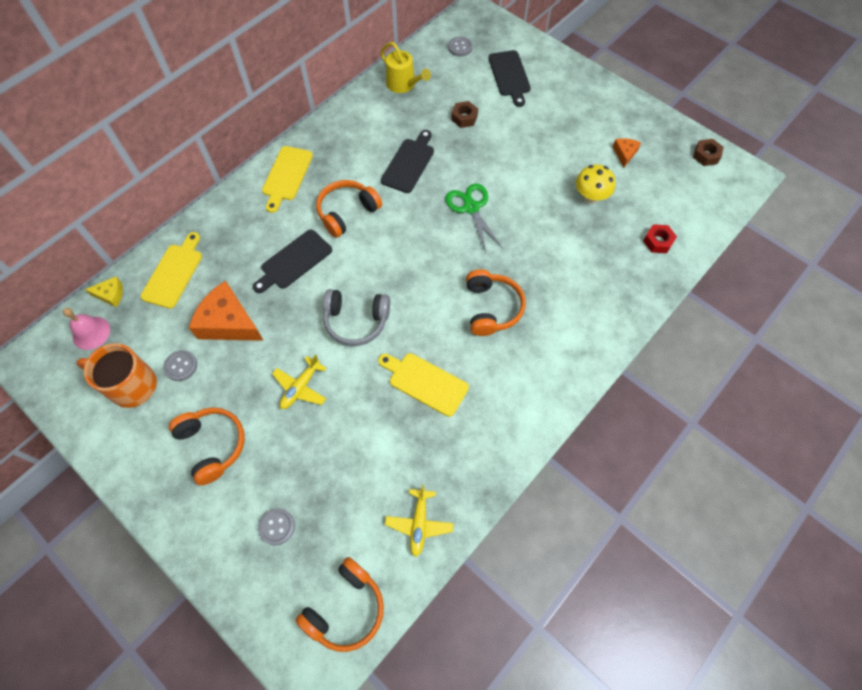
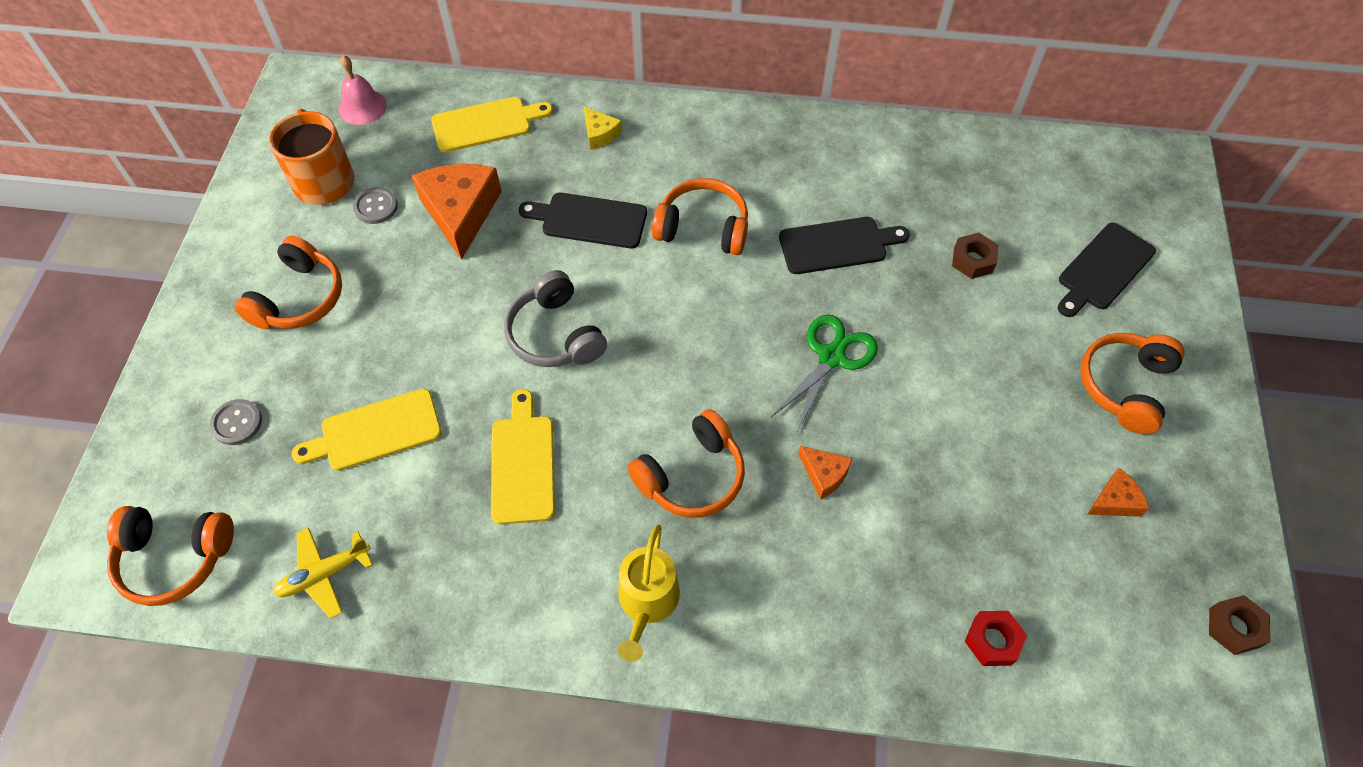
camera: 55 degrees right, 5 degrees down
(111, 295) = (419, 91): yellow cheese -> yellow cheese (600, 134)
(286, 176) = (702, 136): yellow cutting board -> yellow cutting board (375, 432)
(300, 387) = (426, 335): yellow plane -> none
(403, 84) = (958, 161): yellow watering can -> yellow watering can (647, 602)
(460, 47) = (1089, 183): grey button -> none
(532, 252) = (824, 474): none -> orange cheese
(574, 111) = (1125, 386): none -> orange headphones
(590, 197) = (987, 497): yellow mushroom -> none

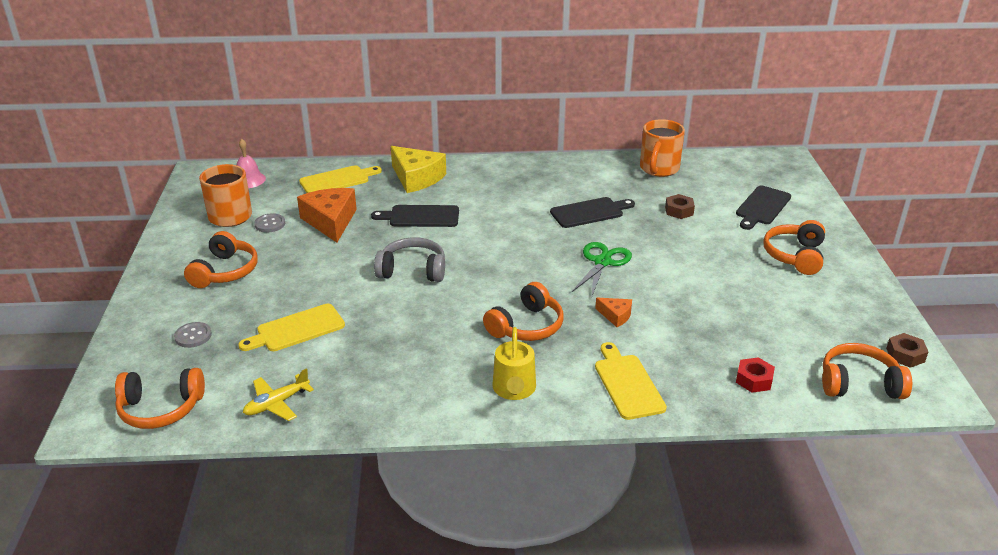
camera: 10 degrees left, 25 degrees down
(522, 463) = (407, 333): yellow cutting board -> yellow cutting board (627, 384)
(555, 334) = (412, 270): grey headphones -> grey headphones turned 135 degrees clockwise
(600, 134) = (416, 178): yellow cheese -> yellow cheese, size x2.03
(703, 228) = (498, 213): orange headphones -> orange headphones (859, 384)
(965, 161) = (659, 169): none -> orange mug
(1115, 501) = (808, 307): orange cheese -> none

